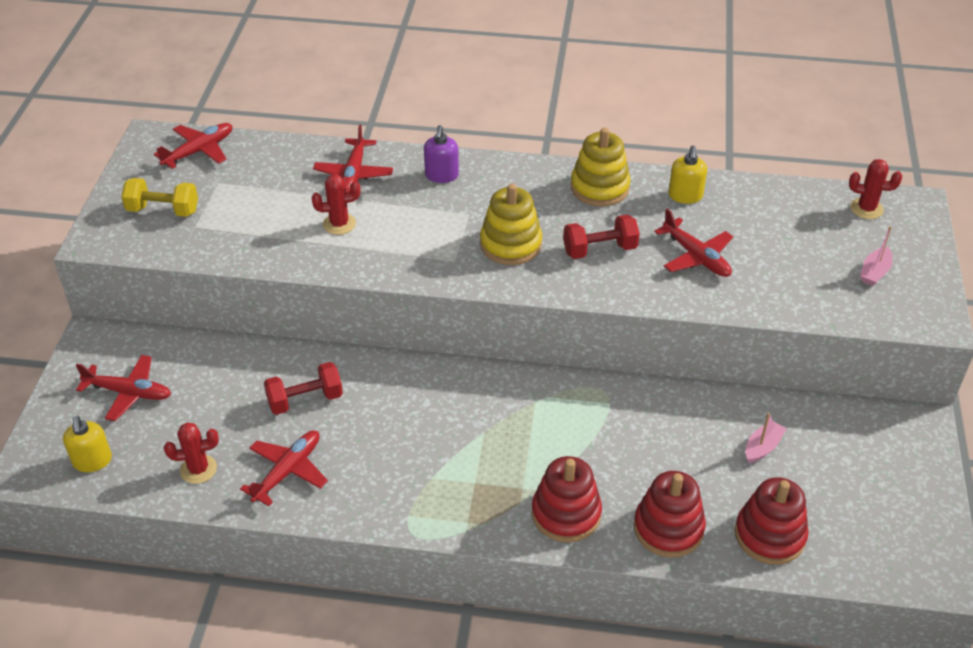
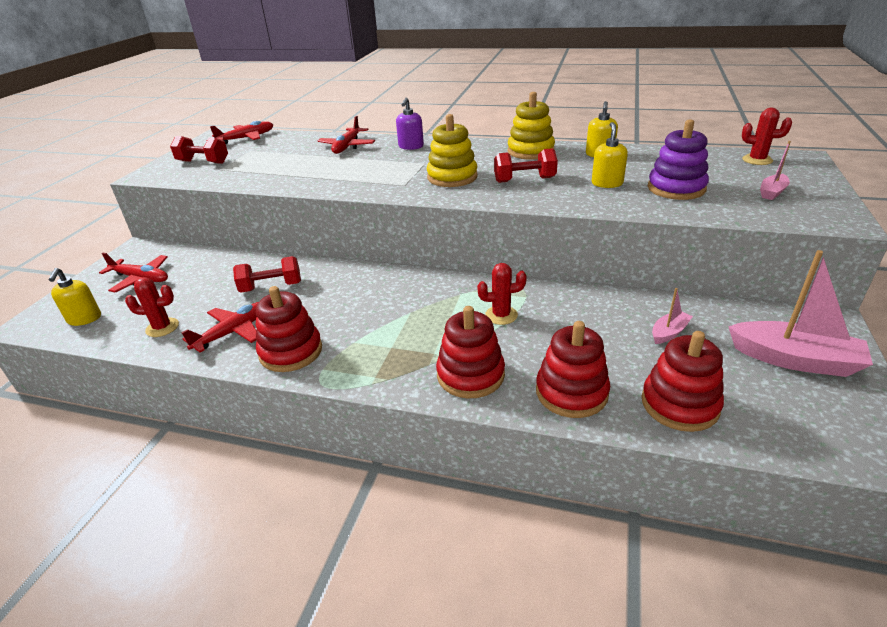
camera: 10 degrees right, 10 degrees down
(163, 210) = (203, 162): yellow dumbbell -> red dumbbell
(339, 224) = (324, 168): red cactus -> red cactus (501, 315)
(365, 495) = (291, 351): none -> red stacking toy
(696, 256) = (607, 183): red plane -> yellow soap dispenser
(773, 266) = (676, 188): none -> purple stacking toy
(880, 475) = (794, 359): none -> pink boat

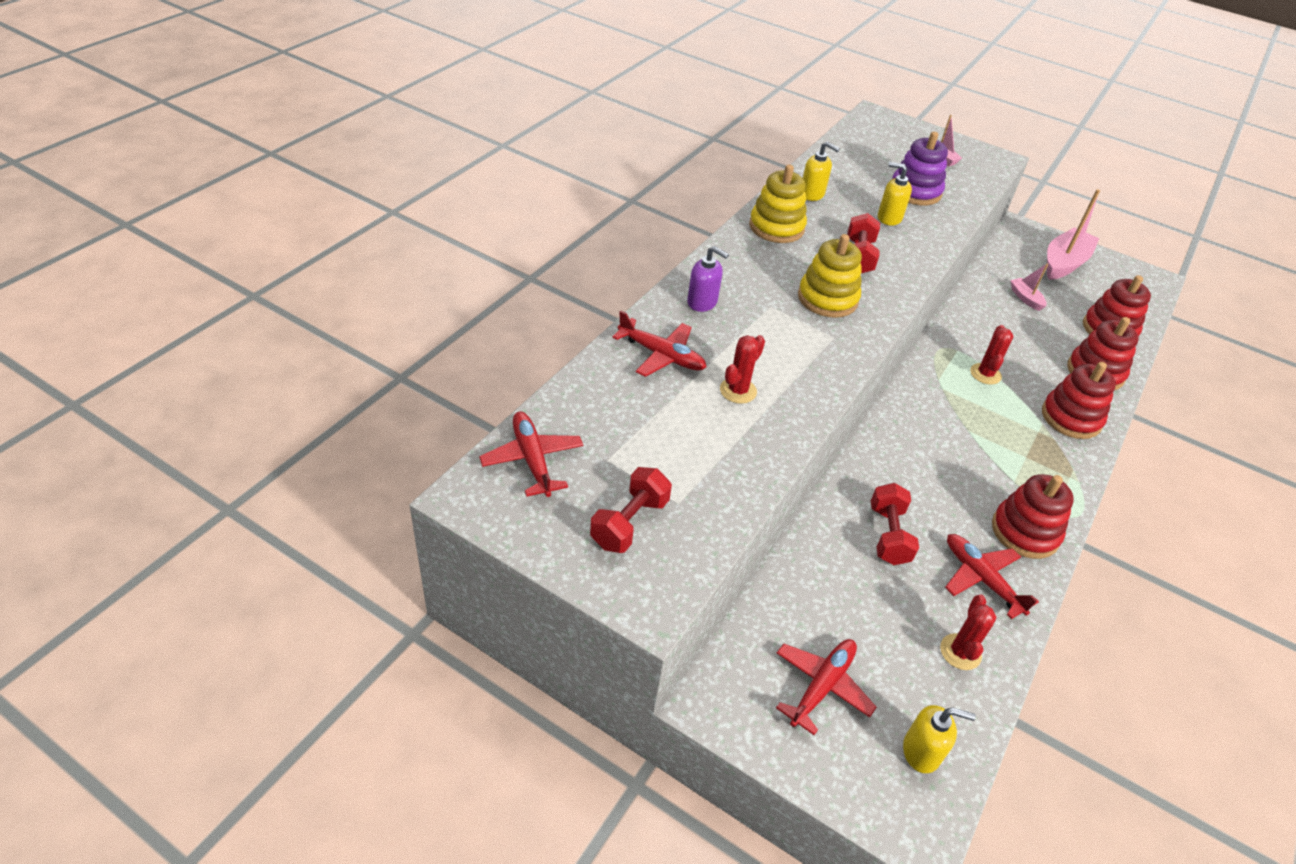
camera: 80 degrees left, 10 degrees up
(757, 160) = (870, 133): red cactus -> red cactus (738, 391)

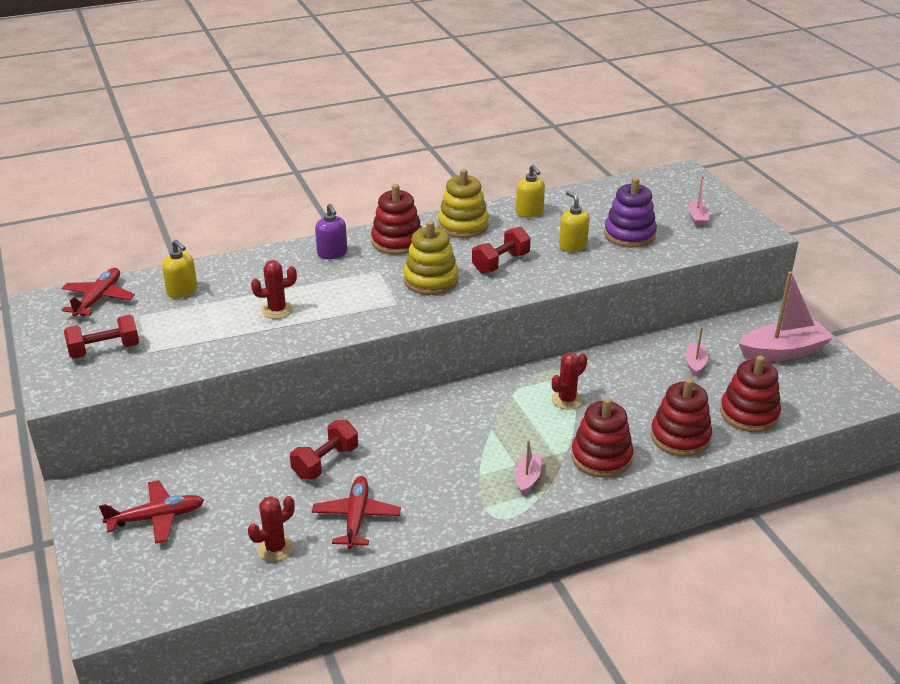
camera: 40 degrees right, 10 degrees down
(661, 355) = (257, 273): red plane -> none
(921, 751) = (168, 582): yellow soap dispenser -> yellow soap dispenser (182, 291)
(1025, 532) = (437, 508): red stacking toy -> red stacking toy (397, 241)
(1049, 465) = (527, 478): none -> pink boat

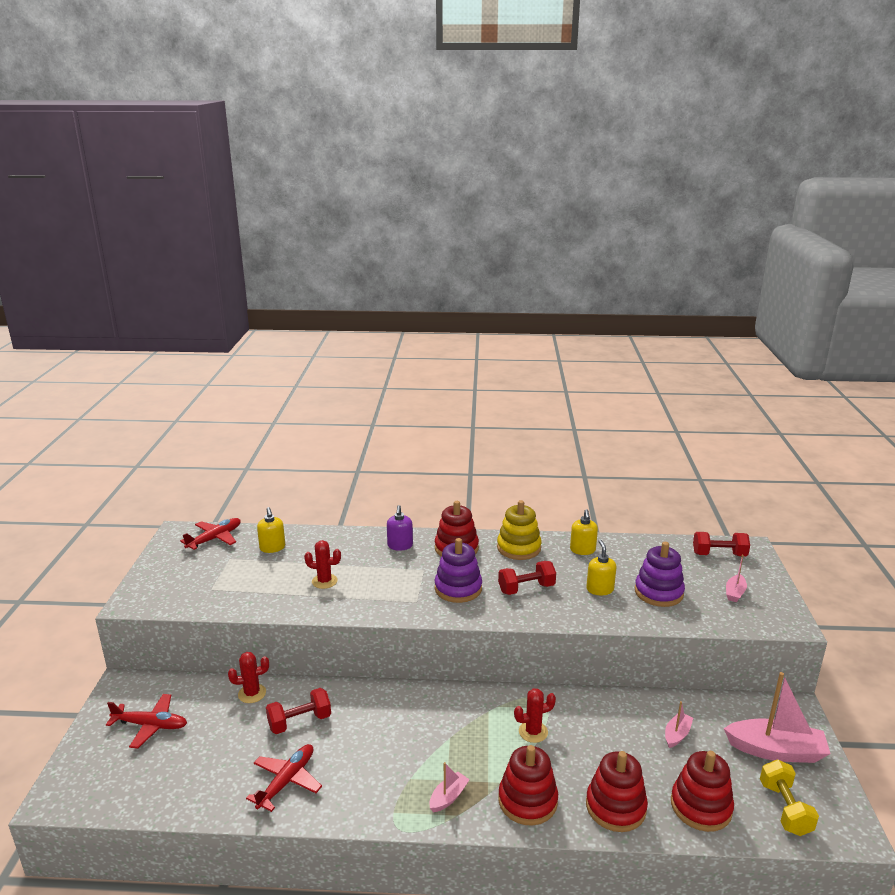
camera: 25 degrees right, 10 degrees down
(104, 350) = (186, 579): red dumbbell -> red dumbbell (719, 554)
(275, 548) = (209, 785): red cactus -> red cactus (252, 693)
(431, 280) = (458, 588): yellow stacking toy -> purple stacking toy
(814, 394) = (785, 809): none -> yellow dumbbell

